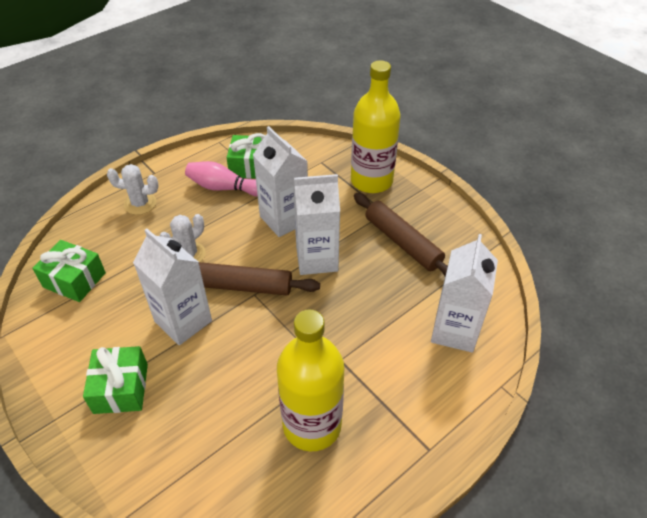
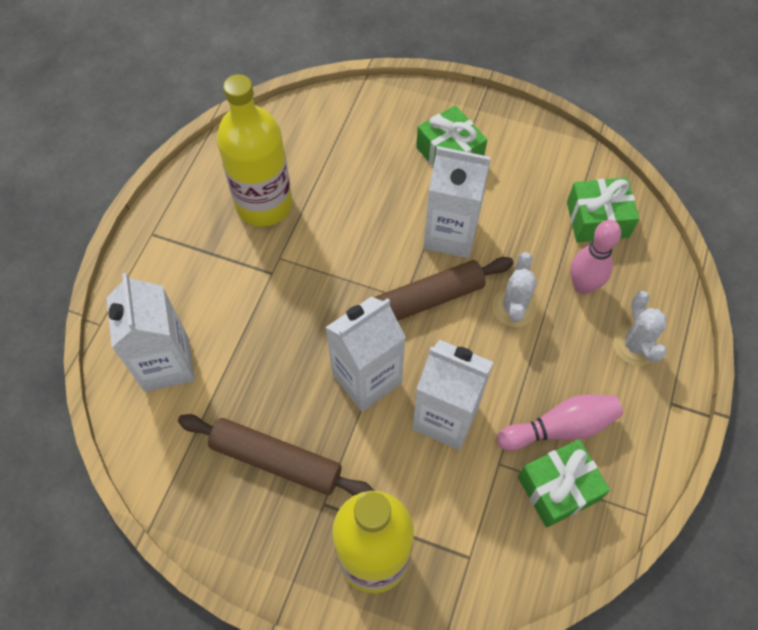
camera: 150 degrees right, 15 degrees up
(132, 246) = (582, 286): none -> pink bowling pin
(140, 204) = (635, 345): white cactus -> white cactus turned 75 degrees counterclockwise

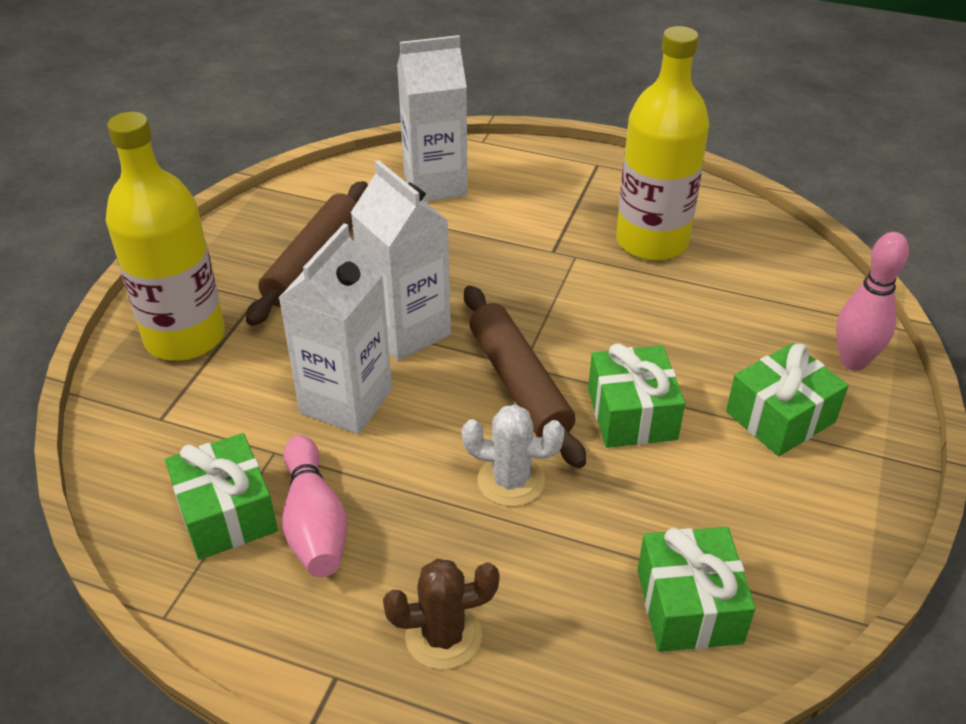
camera: 90 degrees right, 20 degrees down
(450, 234) = (631, 414): white carton -> green gift
(582, 286) = (553, 572): pink bowling pin -> pink bowling pin (853, 361)
(635, 345) = (443, 636): white cactus -> brown cactus

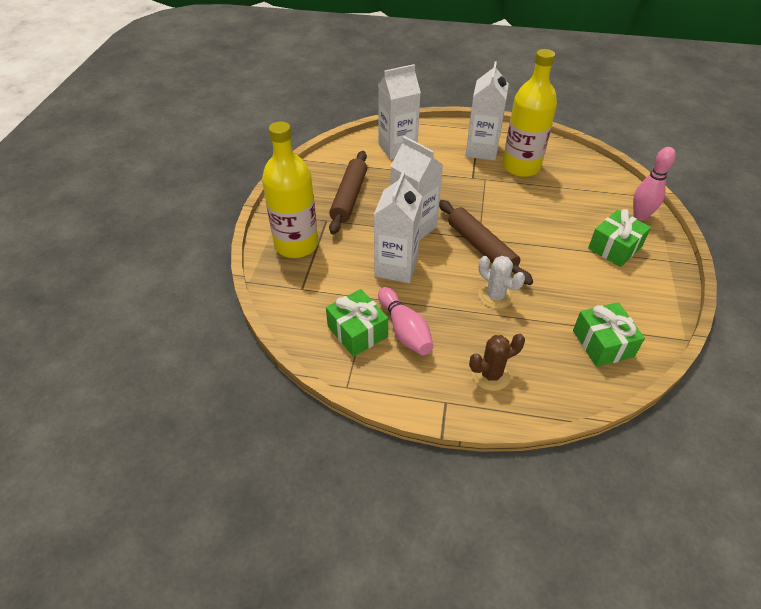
camera: 10 degrees left, 5 degrees up
(511, 481) = (495, 296): white cactus -> white cactus turned 45 degrees clockwise
(589, 203) = (481, 150): none -> white carton
(631, 414) = (542, 255): green gift -> none

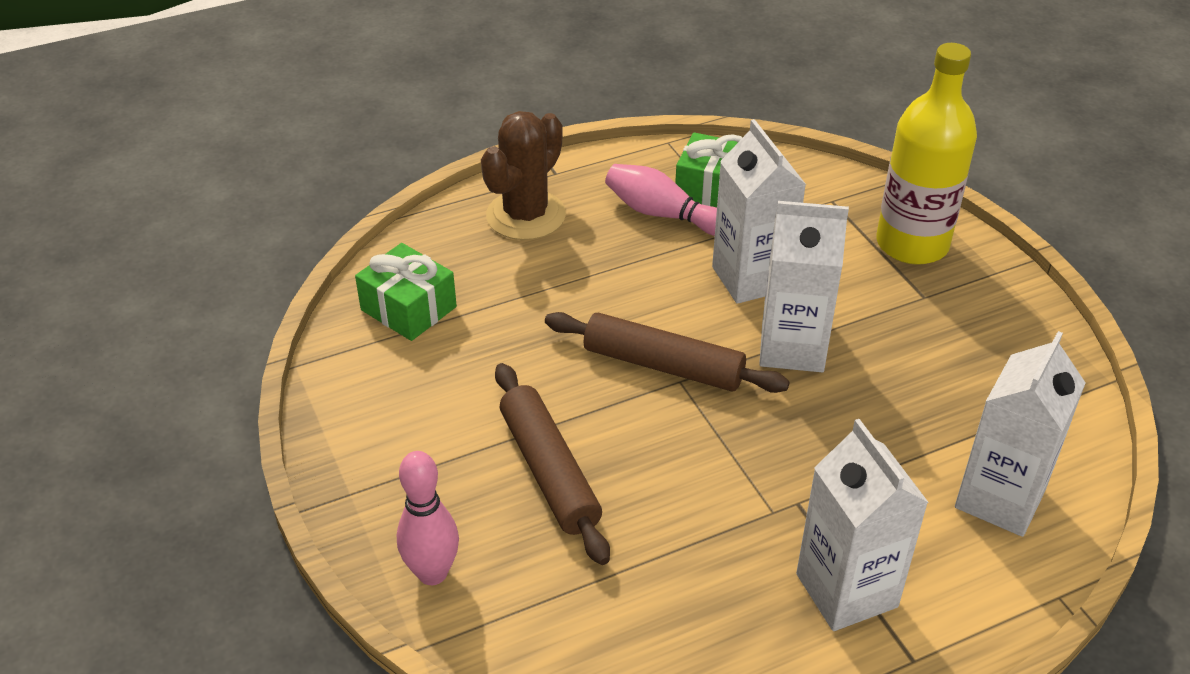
camera: 145 degrees right, 5 degrees down
(349, 197) = (943, 349): brown rolling pin -> brown rolling pin (549, 471)
(491, 375) = (526, 215): brown cactus -> brown cactus, size x1.53
(495, 296) = (587, 303): white cactus -> none
(521, 167) = (732, 584): yellow bottle -> none
(614, 248) = (452, 472): green gift -> none

